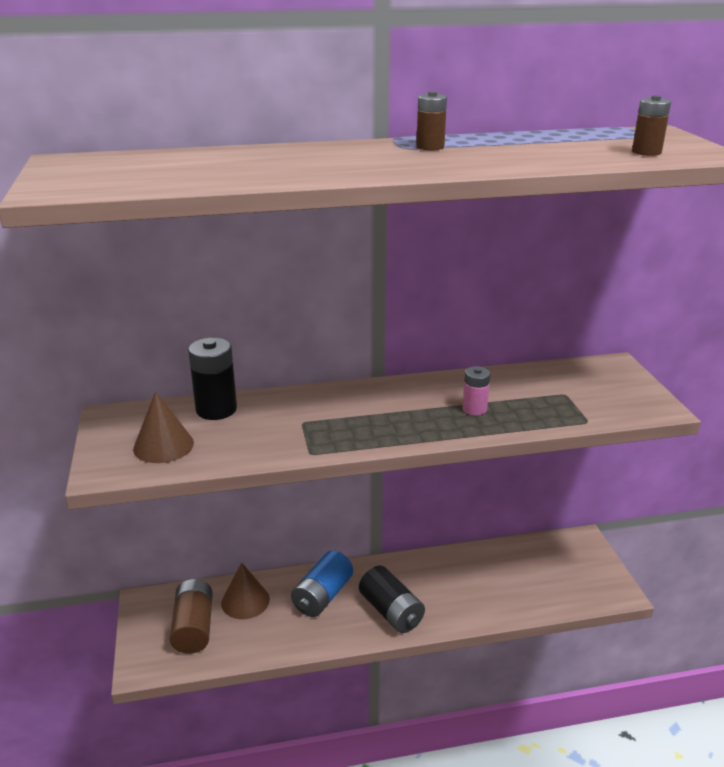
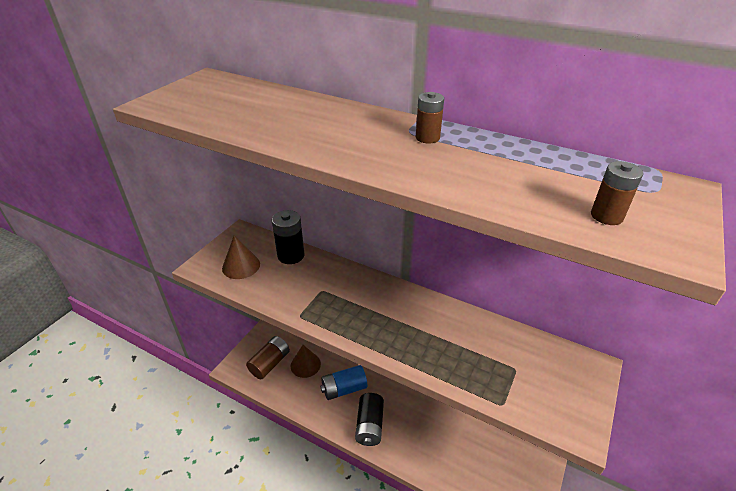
camera: 40 degrees right, 10 degrees up
(474, 409) = (433, 342): pink battery -> none

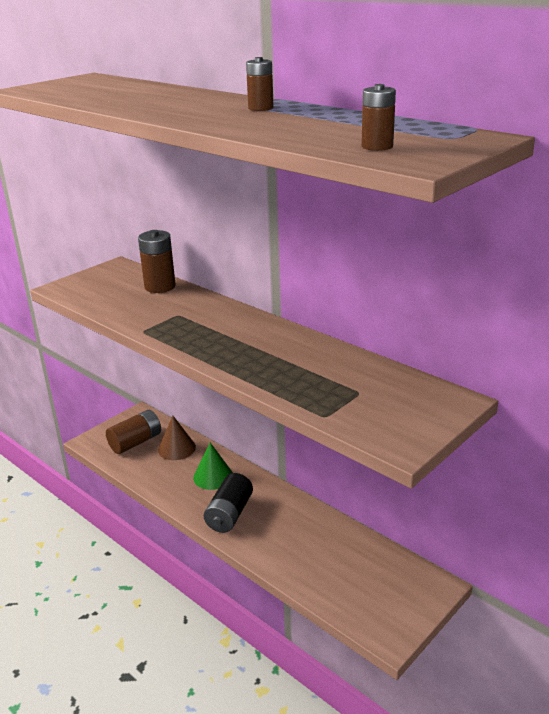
camera: 15 degrees right, 10 degrees down
(241, 266) = (102, 290): brown cone -> none
(291, 255) = (160, 286): black battery -> brown battery
(344, 389) = (213, 476): blue battery -> green cone

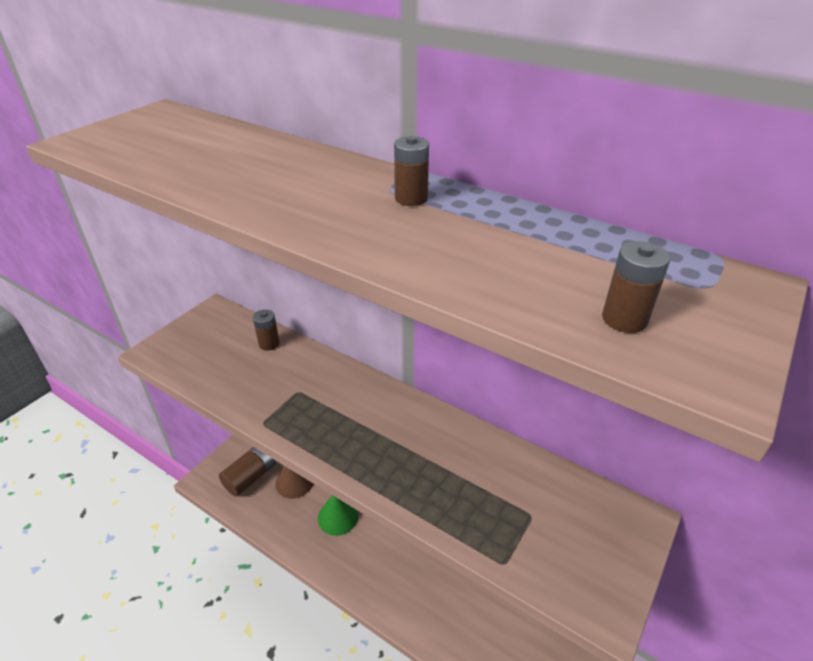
camera: 10 degrees left, 10 degrees up
(160, 286) = (269, 343): brown battery -> brown battery, size x0.60
(229, 514) = (362, 568): black battery -> none

